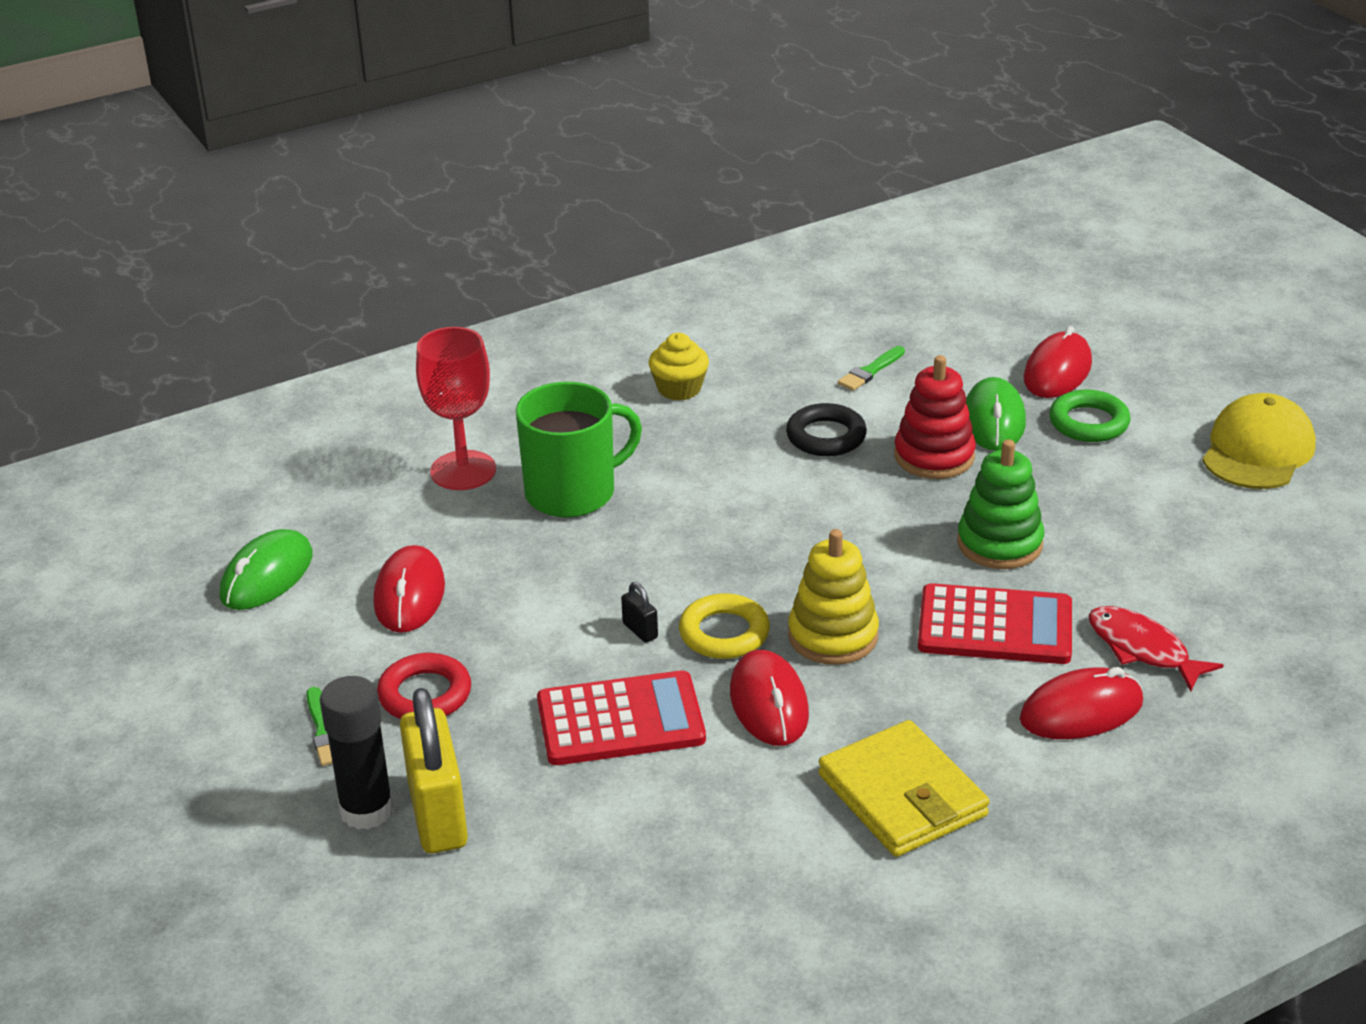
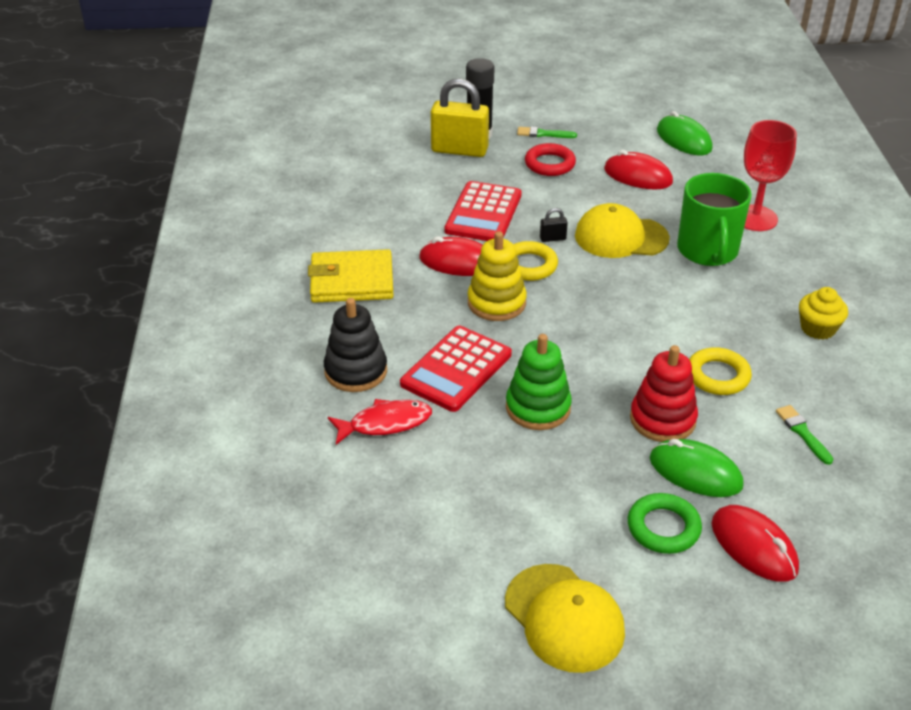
camera: 115 degrees right, 5 degrees up
(591, 570) = (621, 237): none -> yellow cap
(826, 436) = (717, 376): black ring -> yellow ring
(1081, 711) = (356, 371): red mouse -> black stacking toy

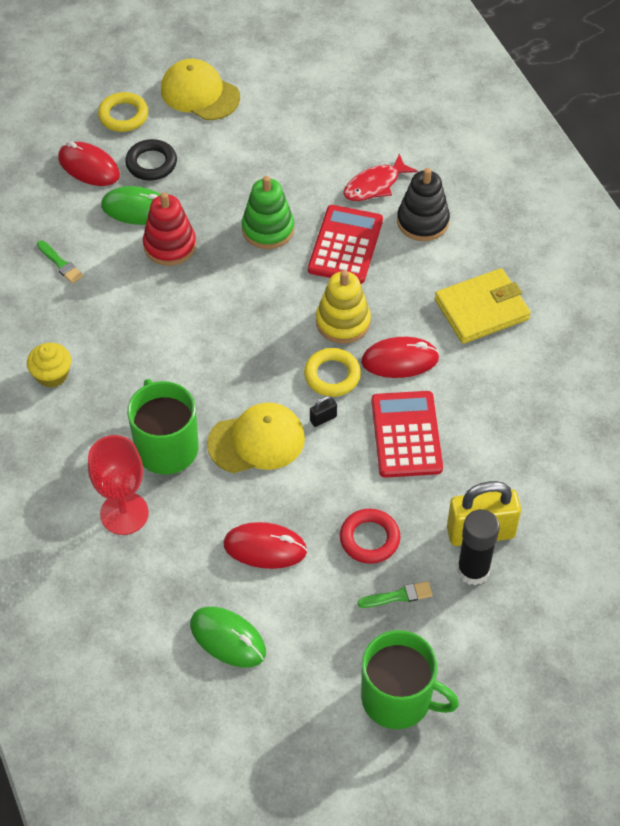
camera: 160 degrees right, 15 degrees up
(569, 94) = (398, 699): none -> green mug
(663, 528) = (151, 163): green ring -> black ring
(717, 376) = (133, 298): yellow ring -> yellow ring (123, 115)

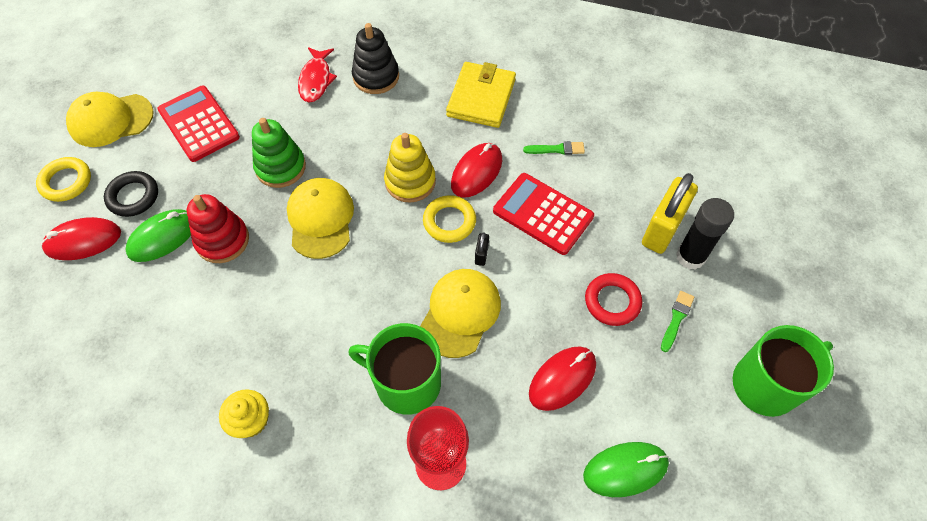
camera: 50 degrees left, 5 degrees up
(60, 263) = (150, 331): green brush -> green brush (557, 149)
(248, 290) = (320, 219): none -> yellow cap
(345, 245) = (347, 132): red calculator -> red calculator (198, 124)

